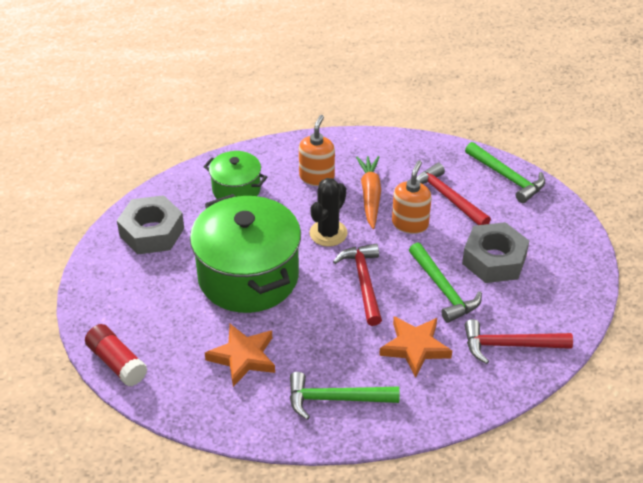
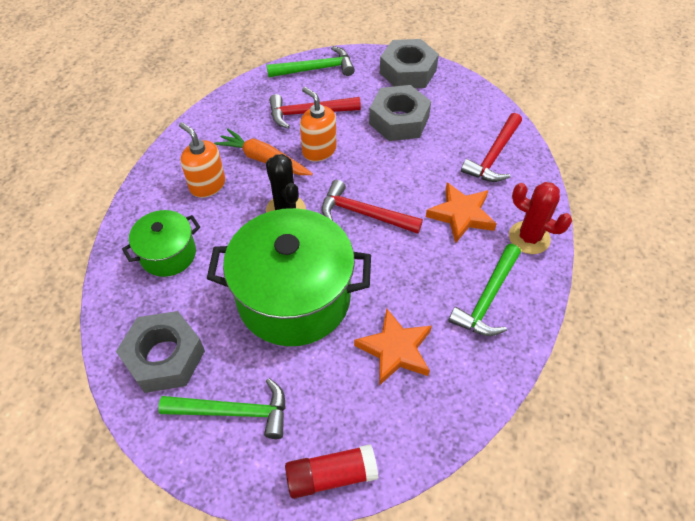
camera: 60 degrees left, 10 degrees up
(427, 406) = (529, 238): none -> red cactus
(443, 289) = (409, 166): green hammer -> green hammer (234, 411)
(566, 240) = (408, 72): none -> grey nut

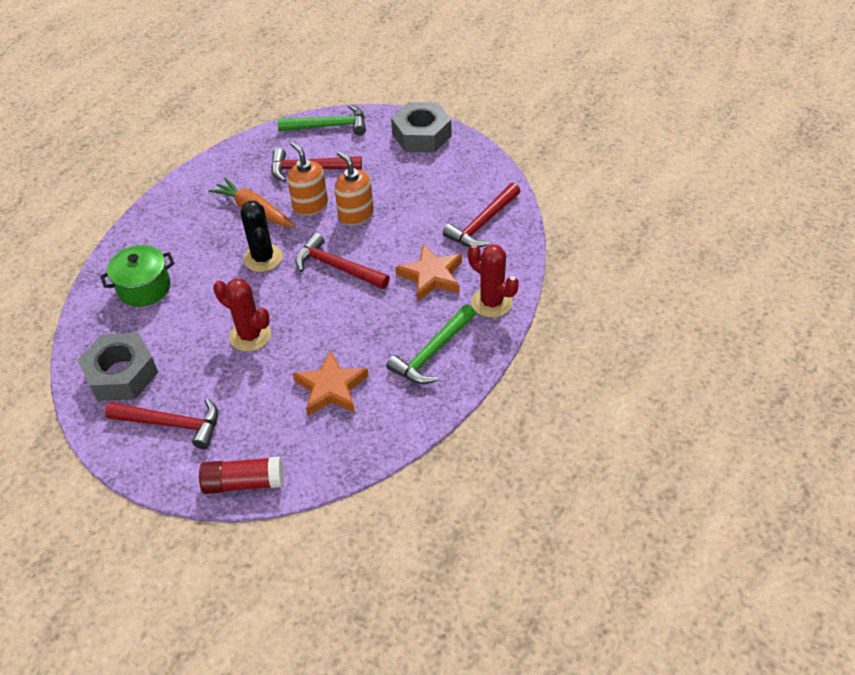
camera: 10 degrees right, 5 degrees down
(207, 185) = (195, 229): orange soap dispenser -> orange soap dispenser (356, 214)
(234, 411) = (172, 424): green hammer -> red hammer
(294, 298) = (250, 335): green pot -> red cactus
(399, 120) = (398, 182): grey nut -> none

